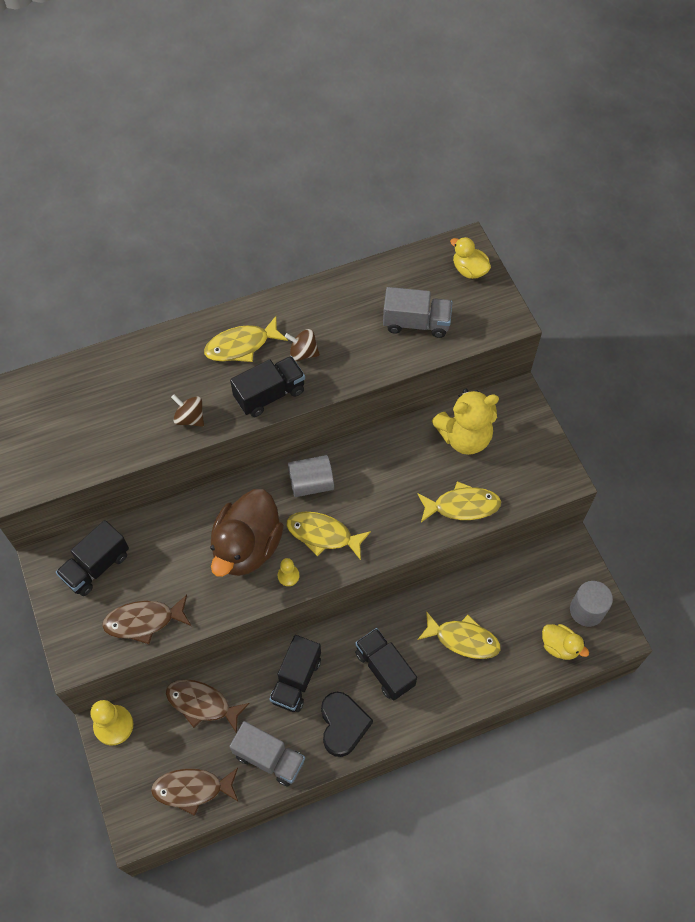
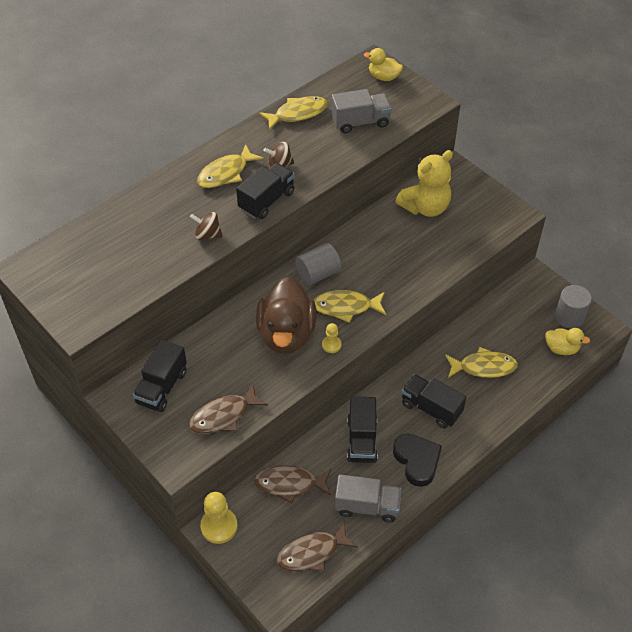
camera: 20 degrees left, 10 degrees down
(462, 506) = (447, 255): yellow fish -> yellow fish (297, 114)

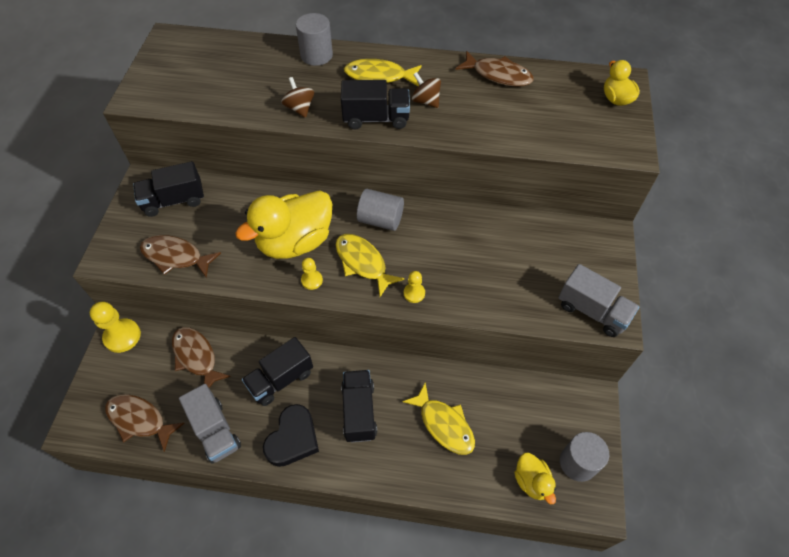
camera: 50 degrees right, 5 degrees up
(160, 193) = (316, 55): none -> grey cylinder
(286, 334) = (295, 242): brown duck -> yellow duck
(297, 114) = (498, 75): yellow fish -> brown fish
(360, 122) = (540, 118): grey truck -> grey truck (592, 311)
(399, 296) = (414, 293): none -> yellow pawn
(425, 207) = (538, 245): yellow teddy bear -> none

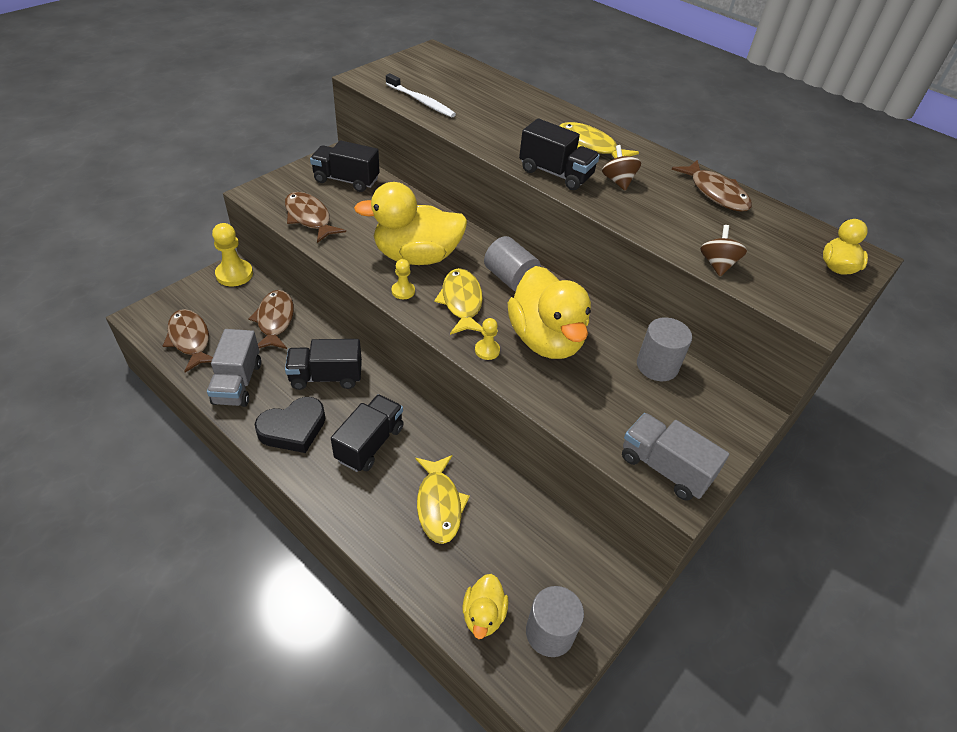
camera: 30 degrees right, 10 degrees down
(208, 100) = (421, 101): none -> white toothbrush
(300, 108) = (493, 138): brown spinning top -> brown spinning top (717, 264)
(316, 55) = (546, 109): grey cylinder -> grey cylinder (657, 366)
(446, 258) = (546, 339): none -> yellow duck
(592, 311) = (664, 468): grey truck -> grey truck turned 150 degrees clockwise

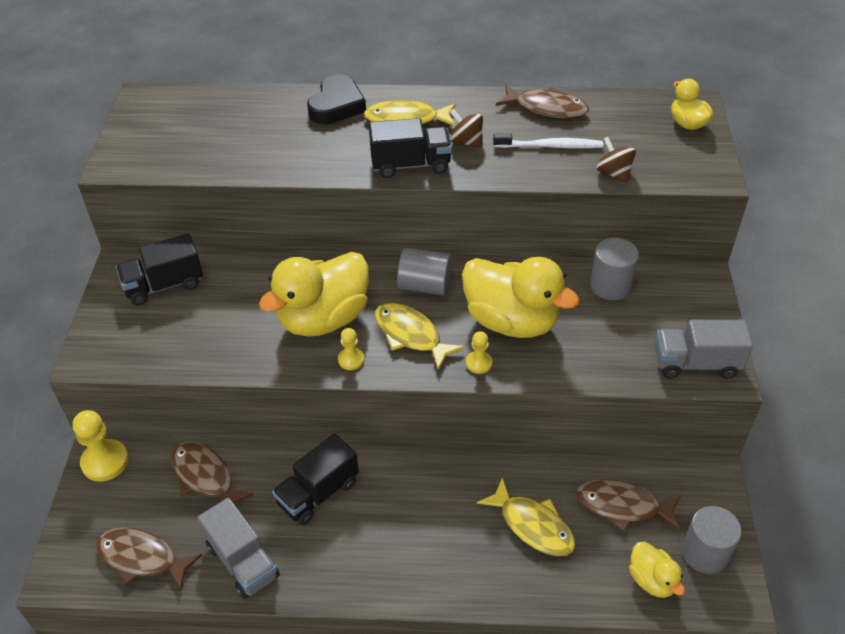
camera: 35 degrees left, 0 degrees up
(293, 429) = (344, 560): black heart -> black heart (337, 105)
(309, 218) = (177, 348): brown fish -> brown fish (622, 506)
(370, 443) = (423, 520): black truck -> none
(421, 101) = (205, 159): white toothbrush -> white toothbrush (550, 146)

